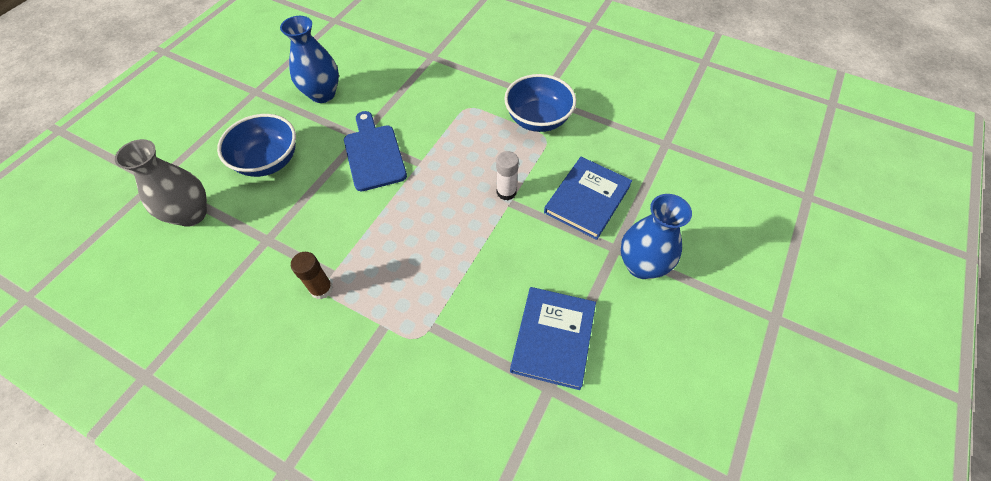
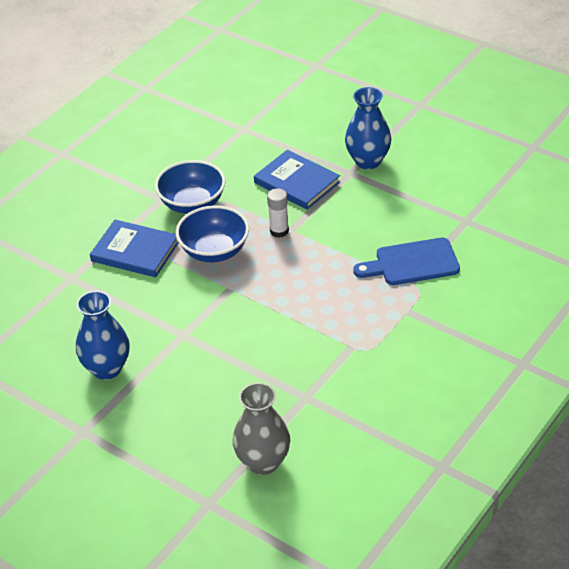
camera: 80 degrees left, 15 degrees down
(268, 161) = (201, 406): blue bowl -> blue bowl (214, 251)
(321, 289) = (367, 352): brown glue stick -> none
(374, 154) = (211, 322): blue cutting board -> blue cutting board (412, 263)
(553, 338) = (426, 215): blue book -> blue book (135, 251)

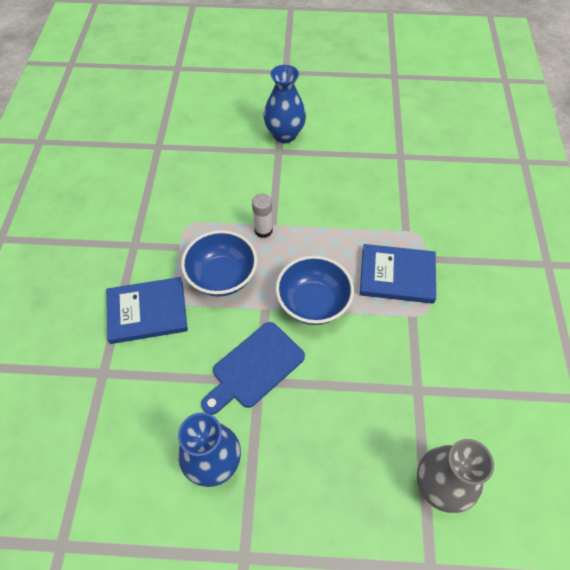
camera: 35 degrees left, 15 degrees up
(192, 204) = (166, 237): blue bowl -> blue bowl (313, 303)
(296, 182) = (242, 178): blue book -> blue book (397, 276)
(412, 263) = (393, 212): blue cutting board -> blue cutting board (254, 367)

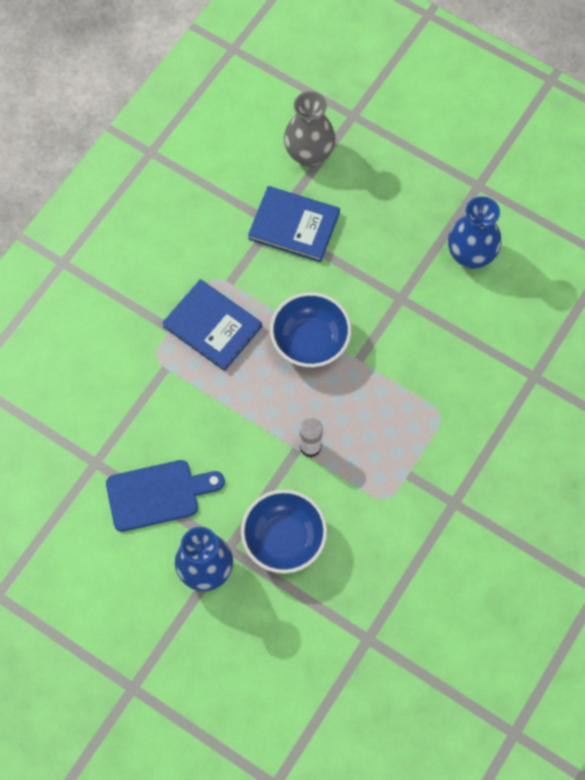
camera: 150 degrees left, 10 degrees up
(147, 312) = (471, 415): blue book -> blue book (294, 226)
(222, 277) = (381, 415): blue bowl -> blue bowl (284, 539)
(254, 367) = (398, 311): blue cutting board -> blue cutting board (158, 494)

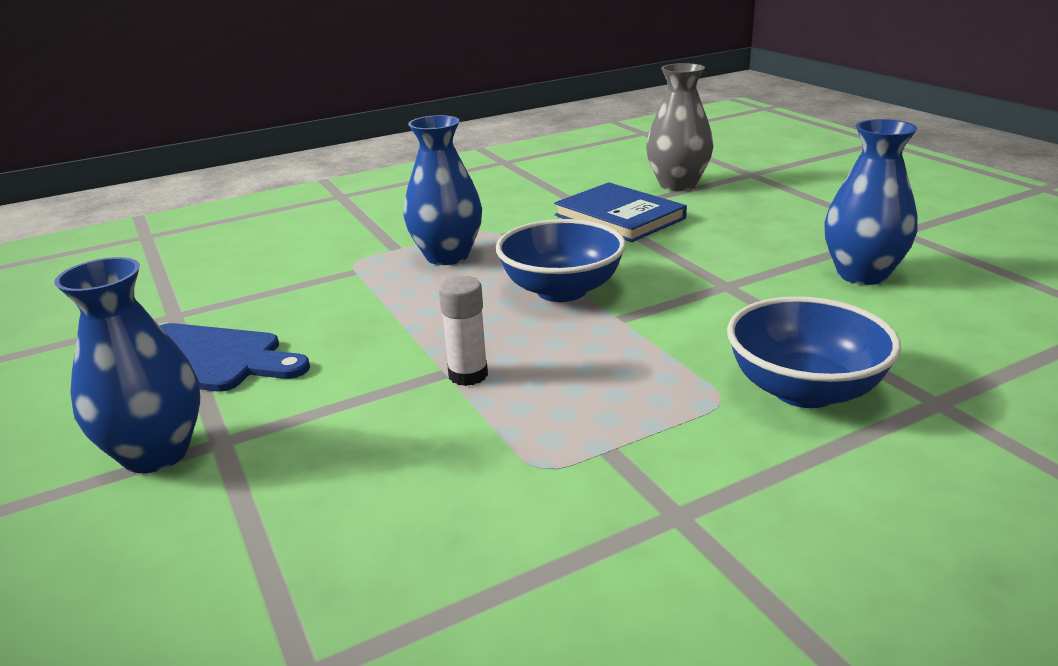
camera: 30 degrees right, 40 degrees down
(212, 326) = (447, 256): blue book -> blue vase
(284, 539) = (315, 459): blue bowl -> blue bowl (804, 390)

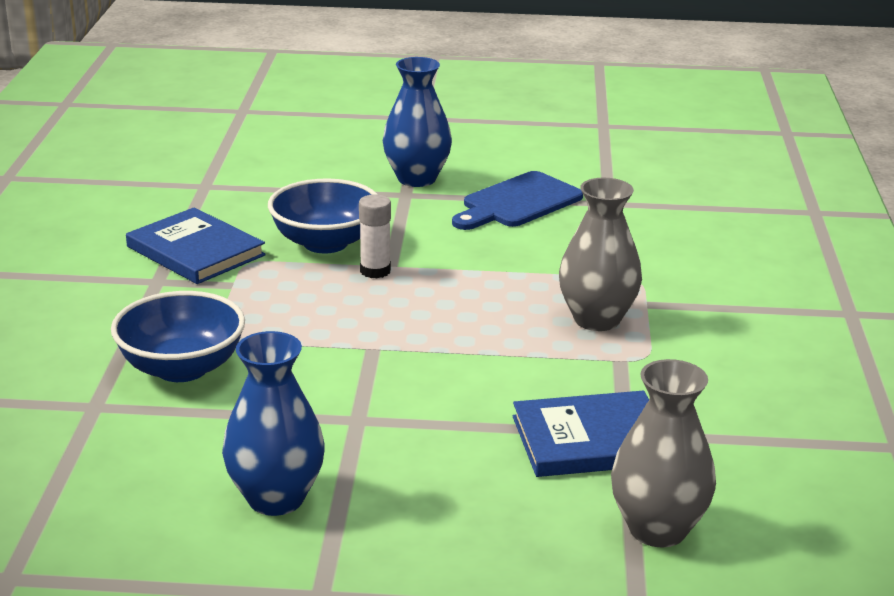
camera: 120 degrees right, 0 degrees up
(447, 256) = (596, 319): blue vase -> grey vase
(561, 290) = (454, 344): blue bowl -> blue bowl (325, 243)
(562, 530) = (195, 251): none -> blue book

